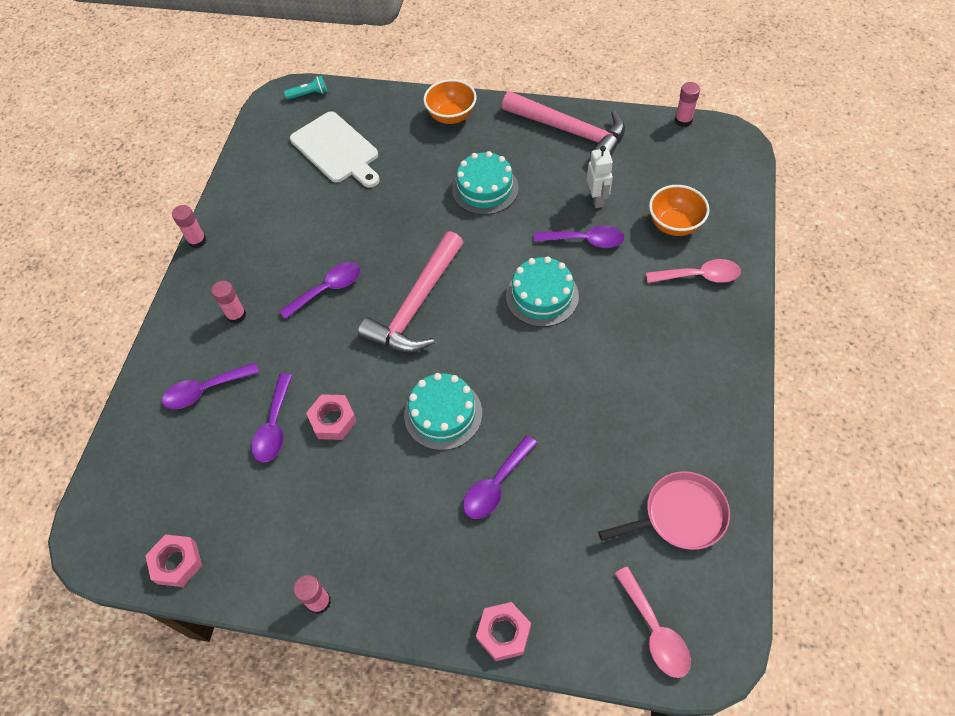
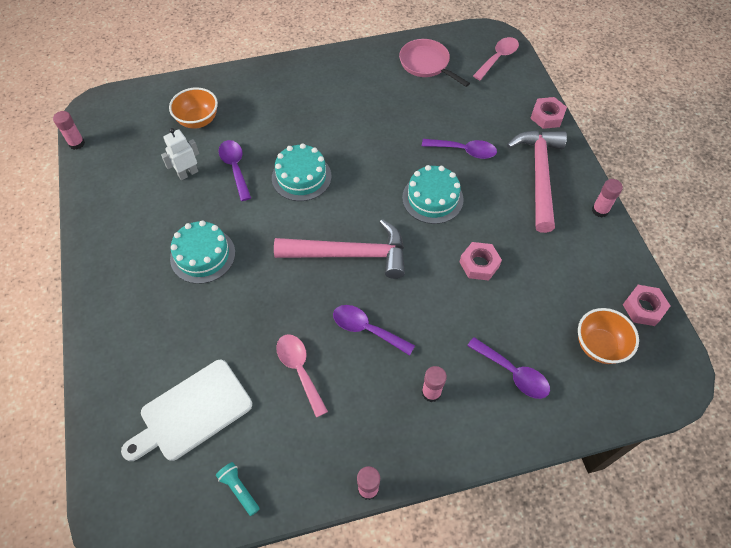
camera: 120 degrees left, 0 degrees up
(274, 426) = (509, 301): purple spoon -> none
(308, 94) = (109, 493): turquoise flashlight -> turquoise flashlight (239, 489)
(337, 150) = (192, 412): white cutting board -> white cutting board turned 150 degrees counterclockwise
(451, 116) = (112, 321): orange bowl -> orange bowl (599, 346)
(570, 131) = (110, 216): pink hammer -> pink hammer (539, 176)
(699, 276) = (243, 96): pink spoon -> pink spoon (299, 369)

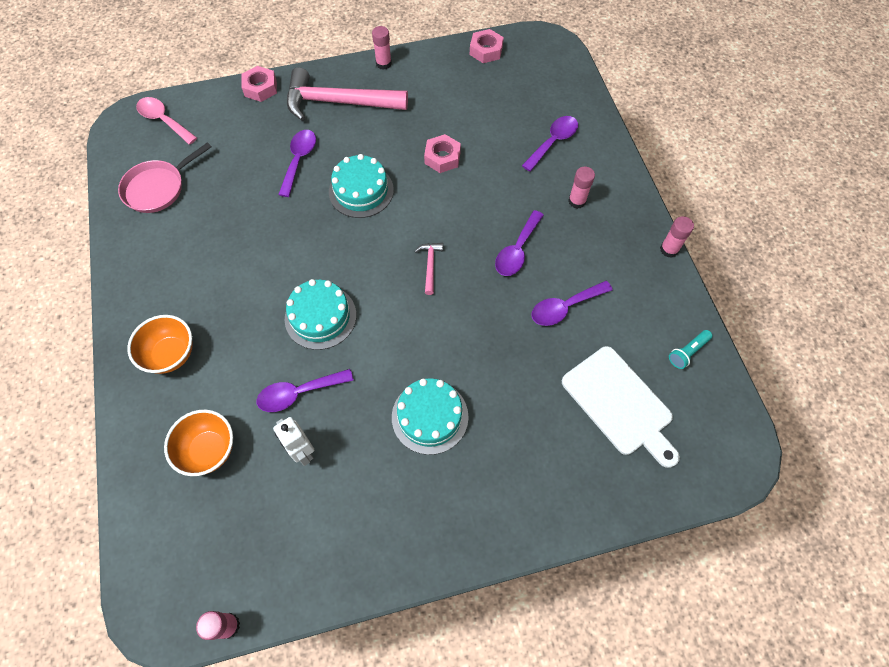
camera: 90 degrees left, 5 degrees up
(299, 369) = (564, 307): pink spoon -> purple spoon
(350, 254) = (430, 266): pink hammer -> pink hammer, size x0.42
(599, 346) = (523, 83): orange bowl -> orange bowl (171, 354)

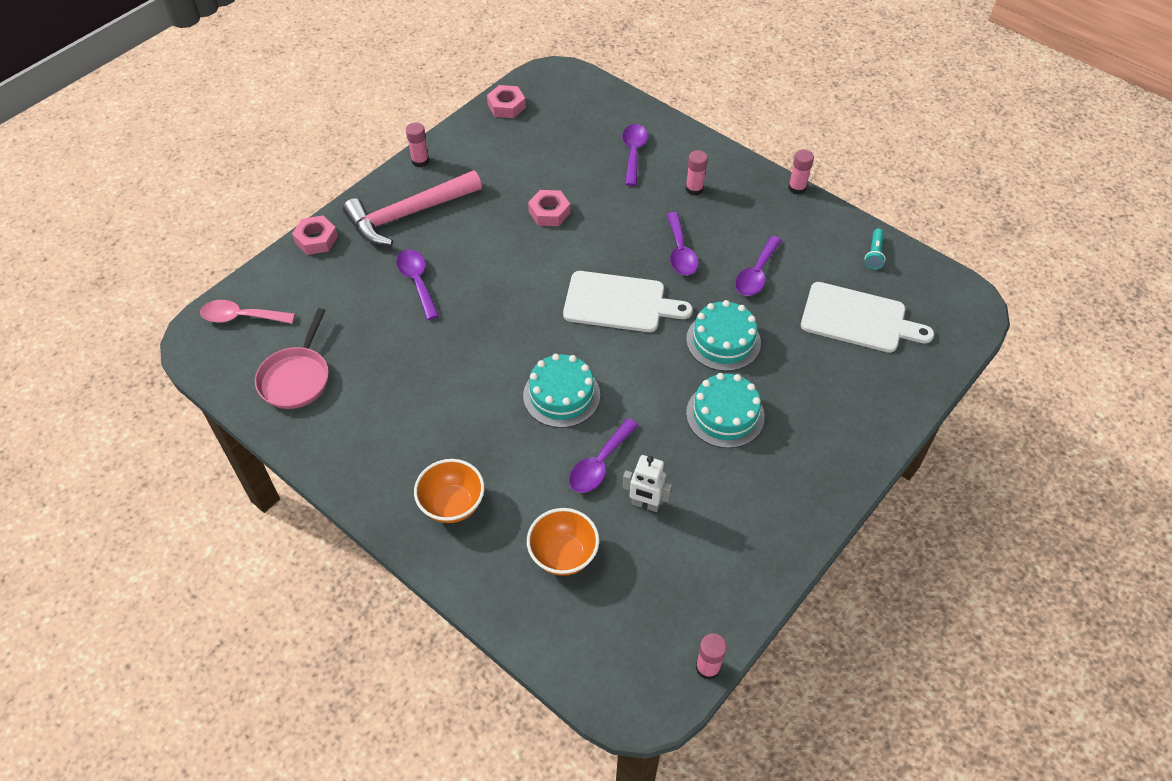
camera: 35 degrees left, 10 degrees down
(361, 191) = (501, 276): turquoise cake -> turquoise cake (723, 341)
(430, 266) = (619, 303): pink hammer -> white cutting board

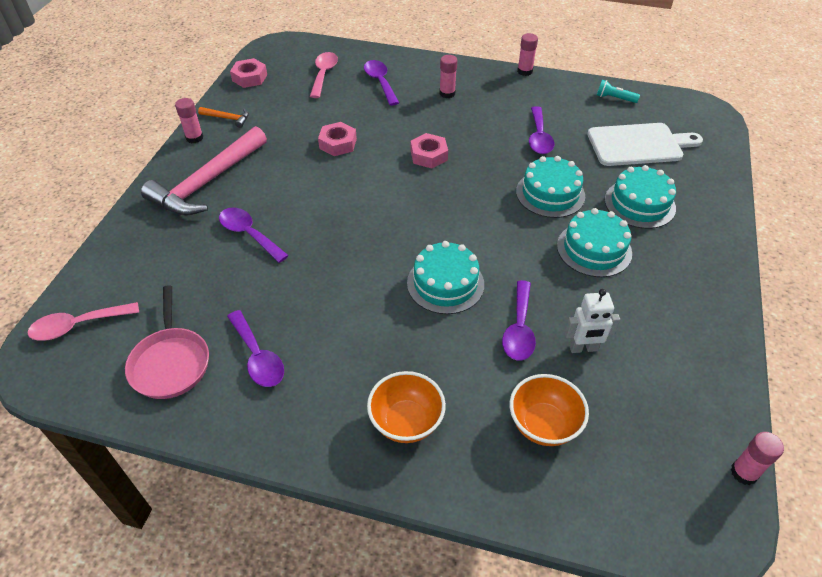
camera: 25 degrees left, 5 degrees down
(316, 239) = (125, 230): pink nut -> pink nut (429, 155)
(461, 148) = (227, 118): none -> orange hammer
(581, 125) = (324, 74): none -> pink spoon
(619, 303) = (444, 193): white cutting board -> none
(680, 252) = (468, 140): purple spoon -> purple spoon (258, 357)
(807, 385) = (639, 204): none -> turquoise cake
(874, 254) = (614, 98): turquoise flashlight -> turquoise flashlight turned 120 degrees clockwise

